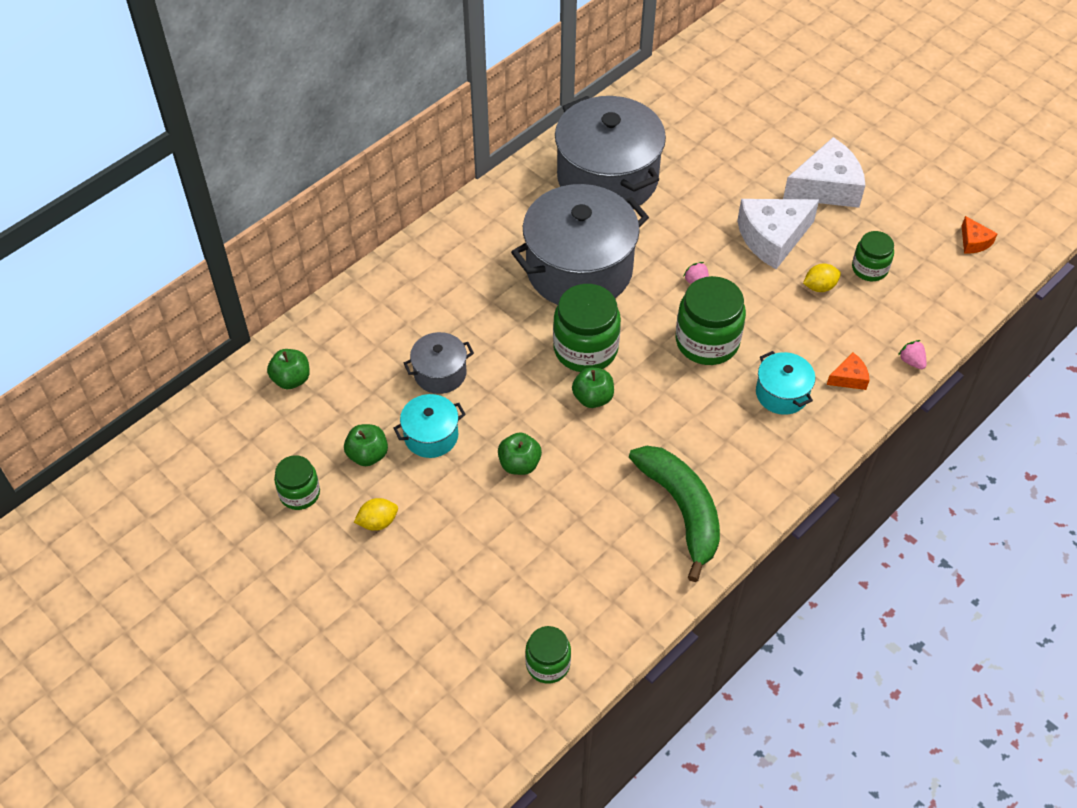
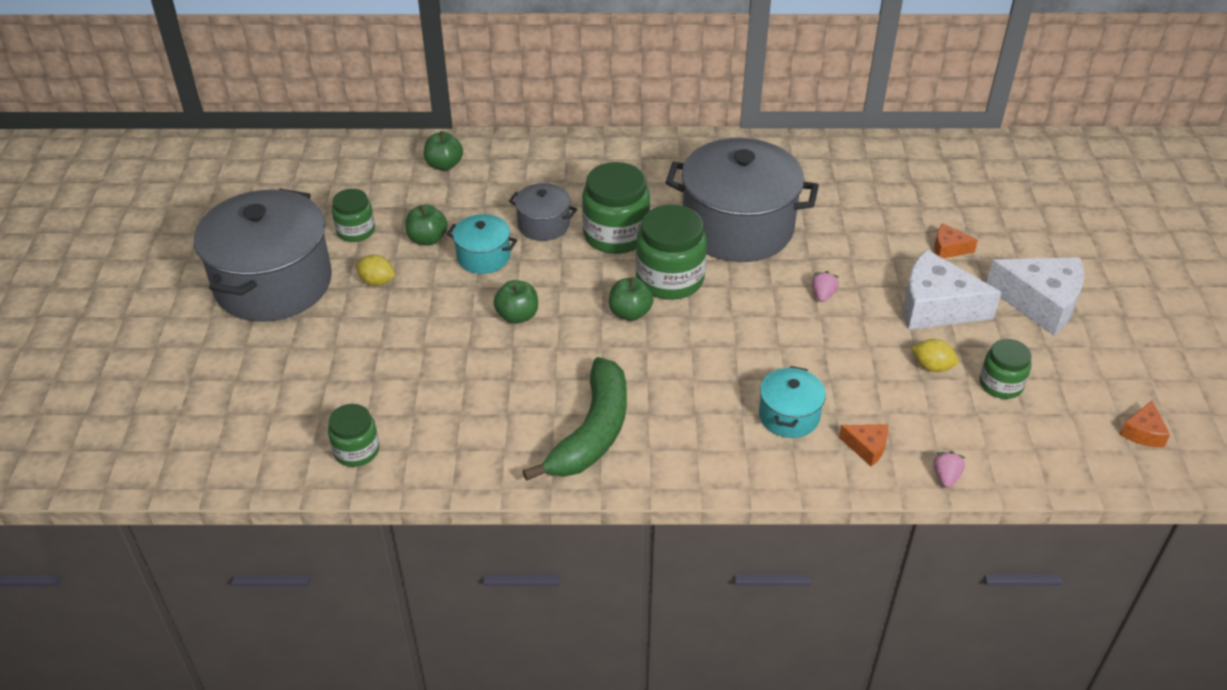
camera: 45 degrees right, 10 degrees down
(607, 178) = (845, 184): grey pot -> grey pot (273, 283)
(707, 341) = (775, 338): green jar -> green jar (616, 235)
(730, 184) = (948, 248): none -> orange cheese

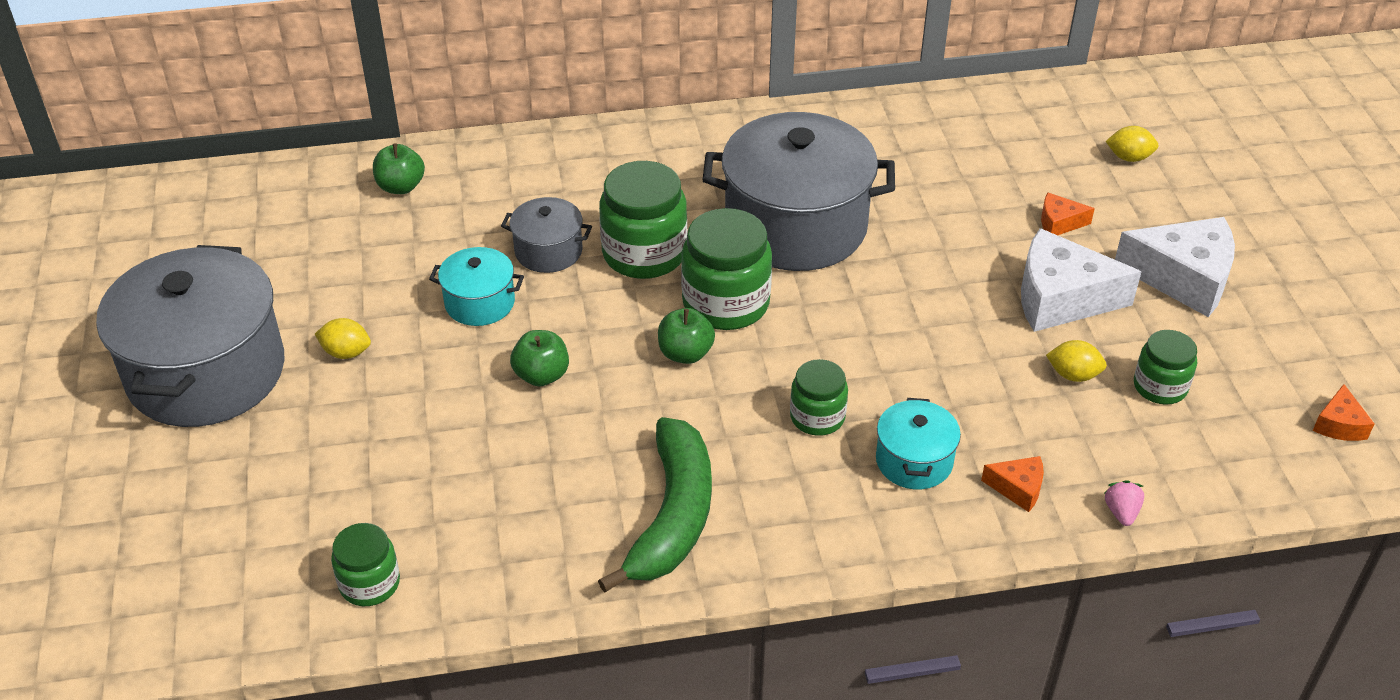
camera: 10 degrees left, 0 degrees up
(355, 231) = (302, 288): green jar -> green jar (817, 417)
(427, 239) = (401, 288): green apple -> none
(823, 295) = (920, 300): pink strawberry -> none
(1018, 204) = (1129, 158): none -> yellow lemon

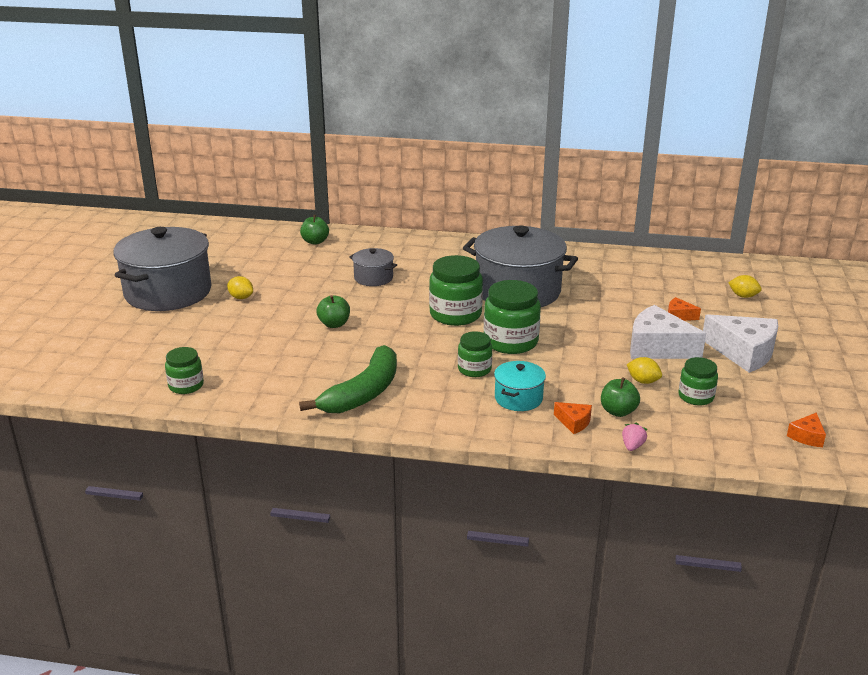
camera: 20 degrees right, 15 degrees down
(480, 303) = (322, 291): turquoise pot -> none
(644, 253) = (424, 287): green jar -> green jar (510, 342)
(685, 353) = (418, 330): green apple -> green apple (618, 411)

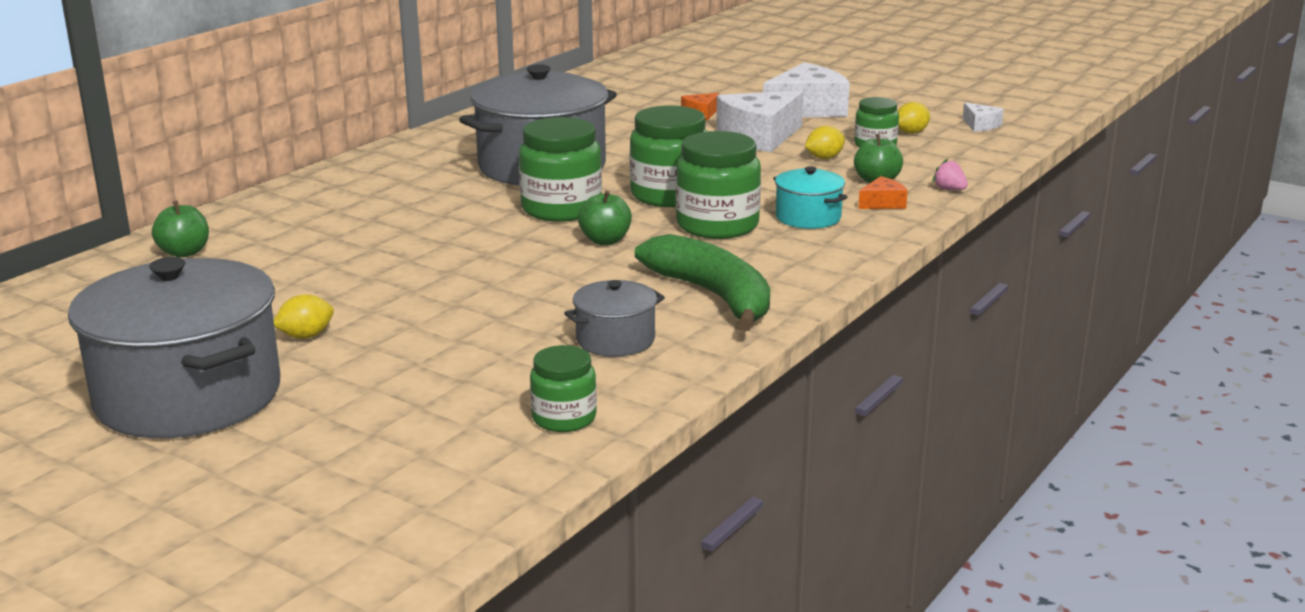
camera: 65 degrees left, 5 degrees down
(334, 324) = (494, 283): green apple -> green apple (605, 240)
(373, 278) = (381, 235): grey pot -> grey pot (615, 340)
(474, 369) = (717, 225): green jar -> green jar, size x1.70
(743, 296) = (689, 82): yellow lemon -> yellow lemon (911, 132)
(807, 436) = (980, 125): orange cheese -> white cheese

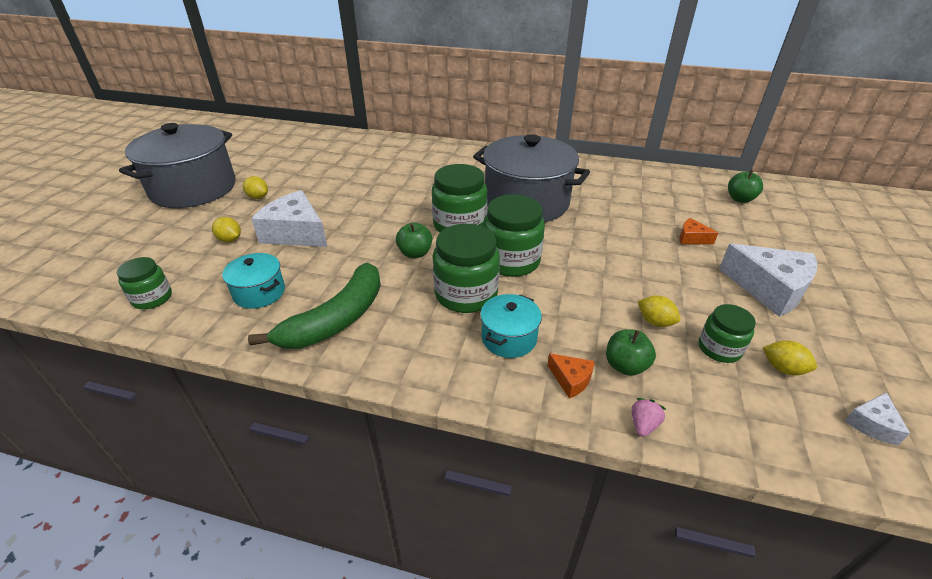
camera: 70 degrees right, 15 degrees up
(184, 252) = (349, 145): green apple -> green apple (740, 199)
(439, 360) = (230, 240): none -> yellow lemon
(615, 340) = (259, 292): grey pot -> turquoise pot
(759, 137) = (670, 277): white cheese -> white cheese (296, 233)

